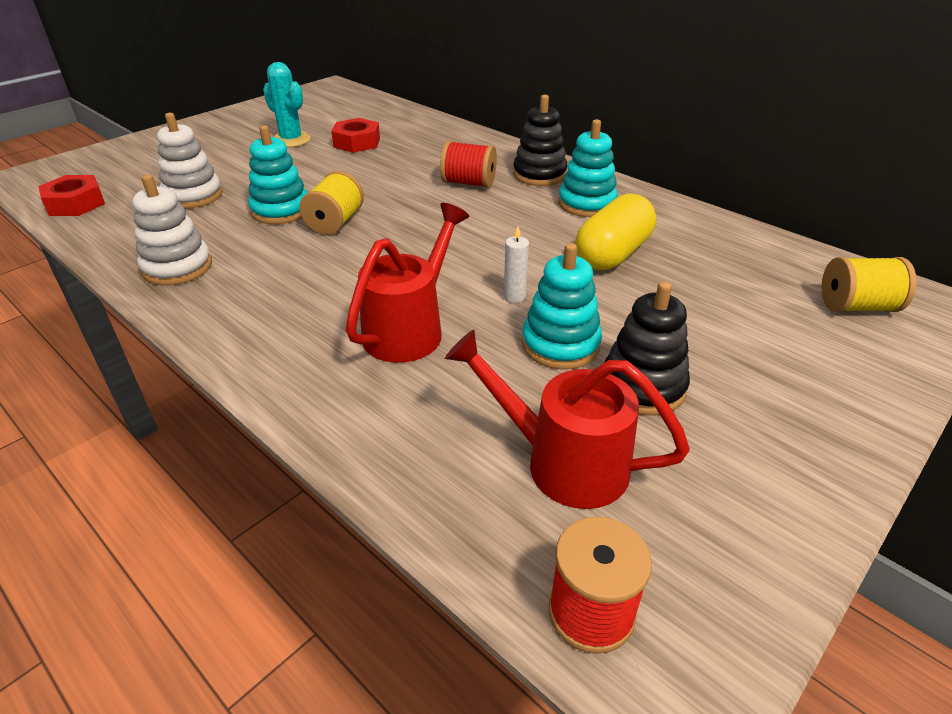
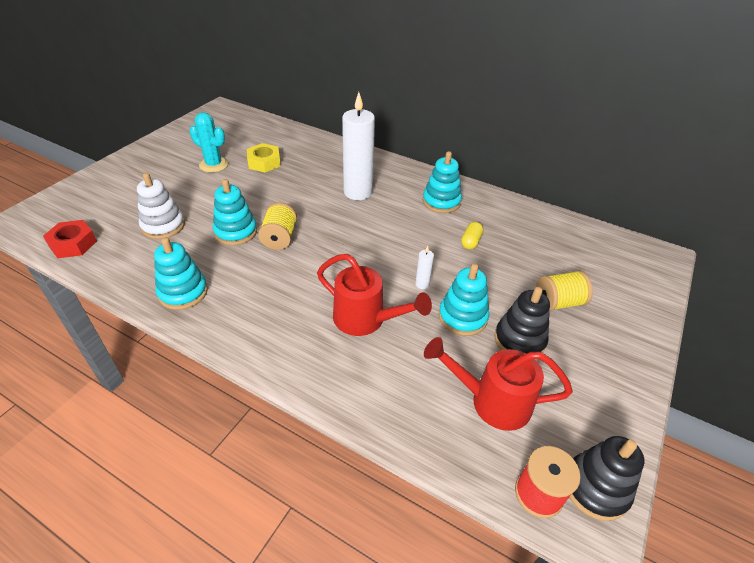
camera: 15 degrees left, 5 degrees up
(177, 267) = (183, 292): white stacking toy -> turquoise stacking toy
(357, 142) = (264, 162): red nut -> yellow nut
(410, 329) = (366, 320): red watering can -> red watering can turned 105 degrees clockwise
(468, 183) = (358, 192): red spool -> white candle
(539, 174) = (402, 179): black stacking toy -> black stacking toy (595, 488)
(612, 254) = (471, 242): yellow capsule -> yellow capsule, size x0.50
(857, 306) = (619, 263): yellow spool -> yellow spool (558, 302)

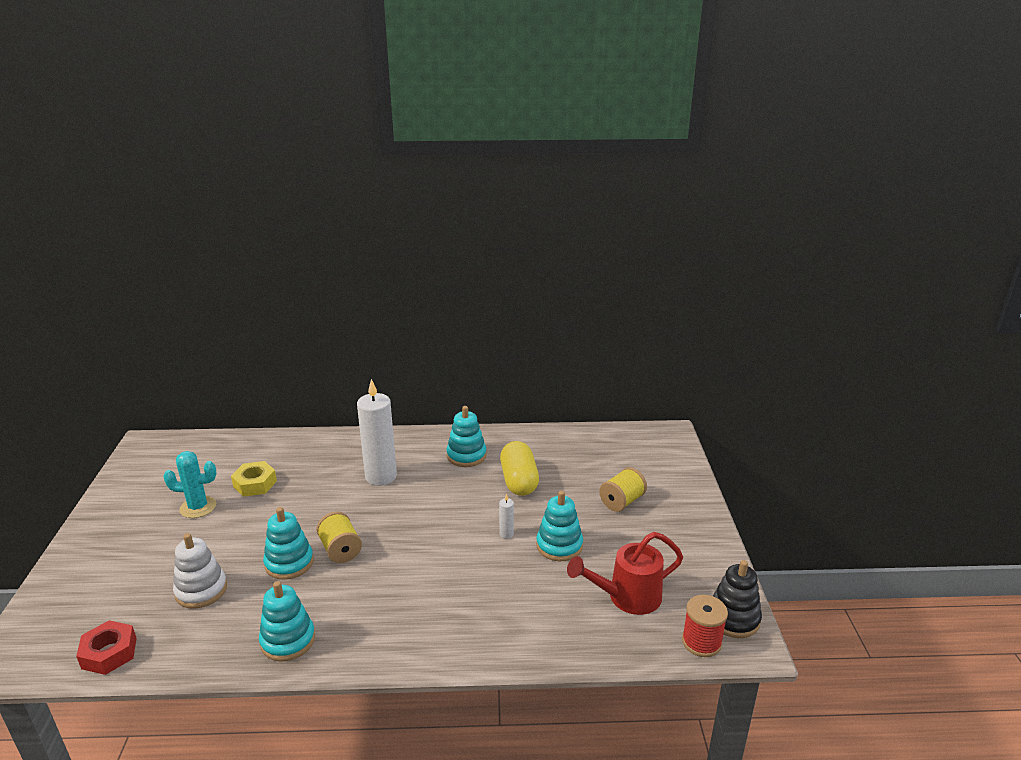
camera: 30 degrees left, 15 degrees down
(366, 320) = (483, 584): red watering can -> none
(471, 242) = (519, 481): yellow capsule -> yellow capsule, size x1.98
(519, 340) = (614, 543): black stacking toy -> none

